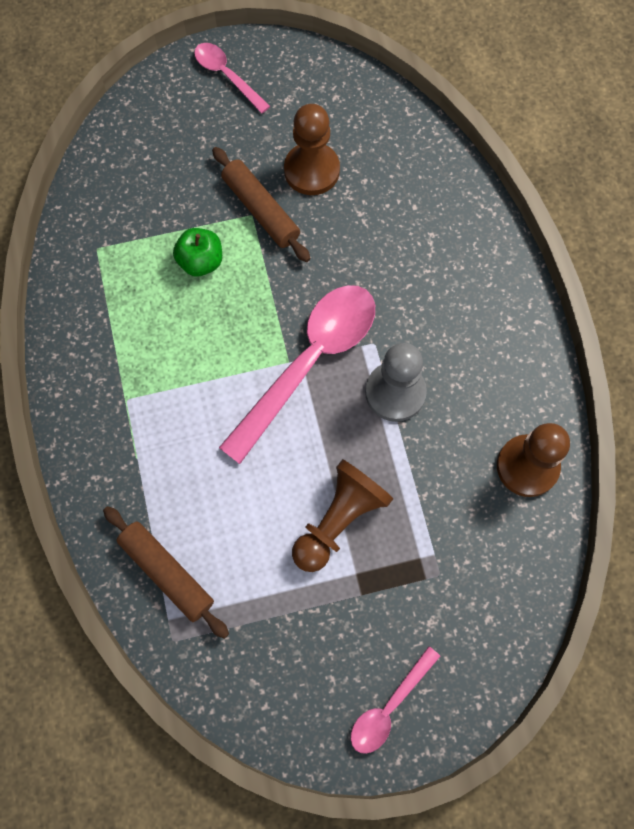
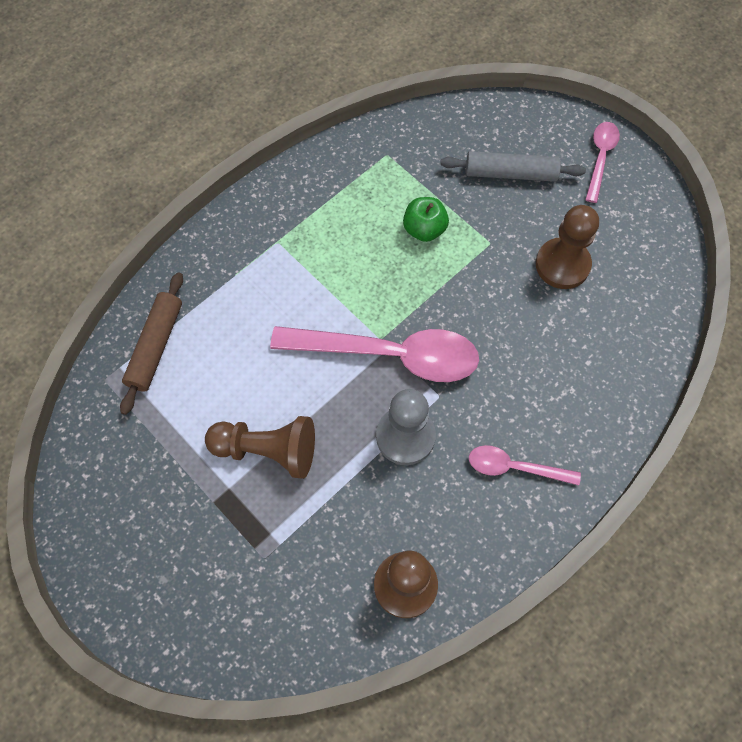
camera: 60 degrees right, 5 degrees down
(192, 156) = (511, 173): none -> grey rolling pin
(261, 210) = (499, 247): brown rolling pin -> none
(388, 707) = (129, 574): pink spoon -> pink spoon (514, 467)

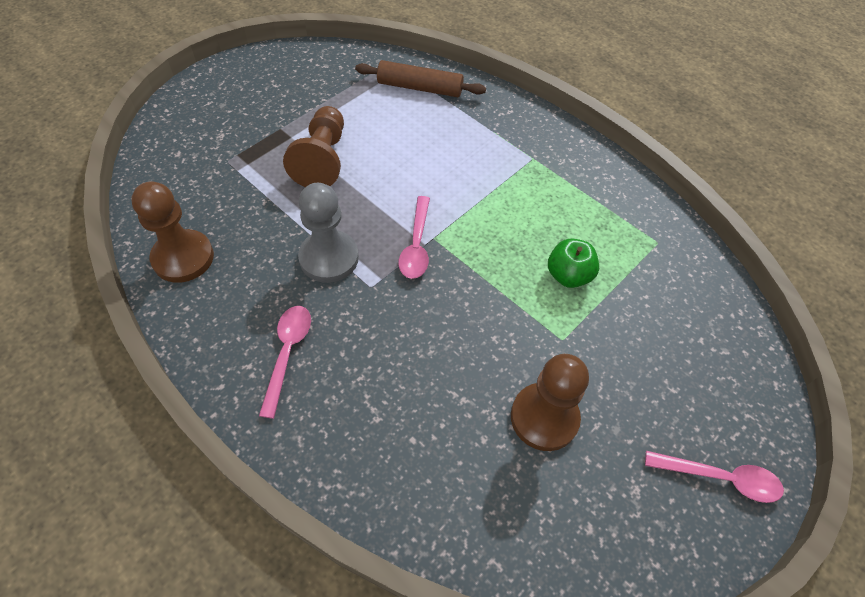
camera: 85 degrees right, 10 degrees down
(390, 355) = (416, 246): pink spoon -> pink spoon, size x0.51
(511, 173) = (665, 365): grey rolling pin -> none

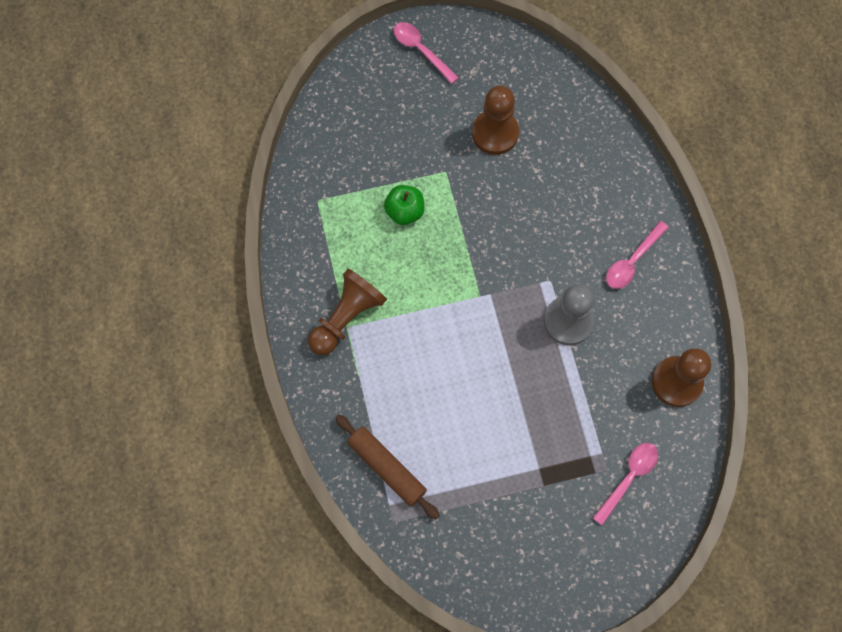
camera: 145 degrees left, 15 degrees up
(322, 159) = (524, 425): brown pawn -> brown pawn (346, 317)
(416, 246) = (497, 296): pink spoon -> pink spoon (629, 477)

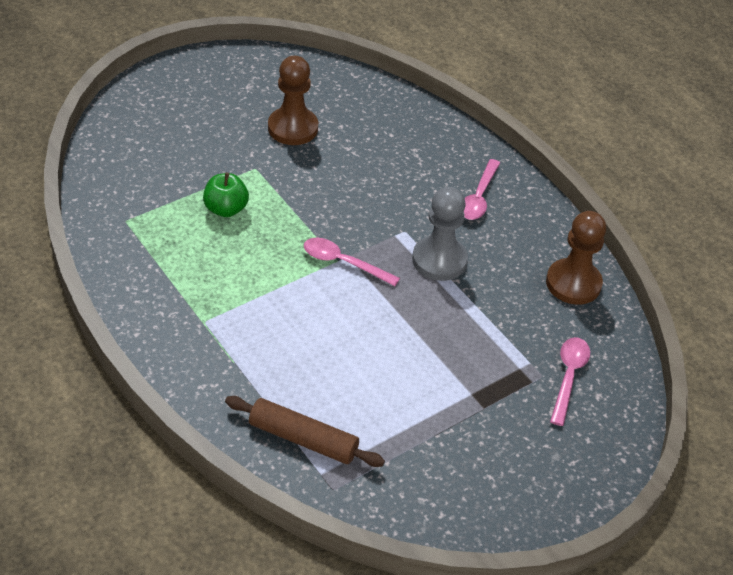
camera: 25 degrees left, 25 degrees down
(346, 317) = (199, 313): brown pawn -> none
(420, 50) = (187, 80): pink spoon -> pink spoon (343, 262)

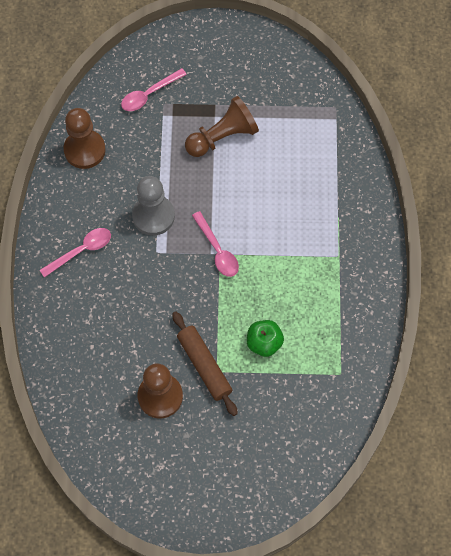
camera: 140 degrees left, 20 degrees up
(303, 439) = (331, 144): brown rolling pin -> brown rolling pin (204, 366)
(441, 376) = (222, 137): none -> brown pawn

